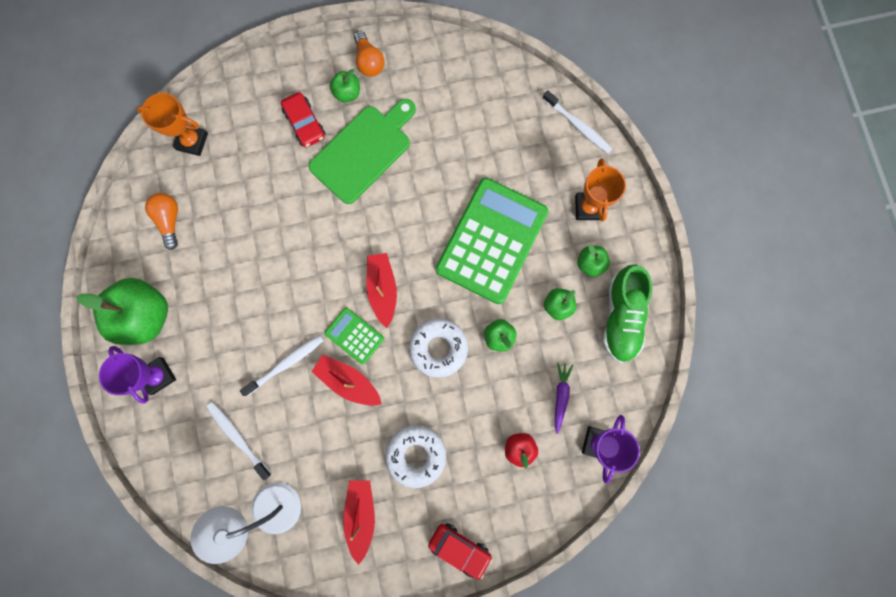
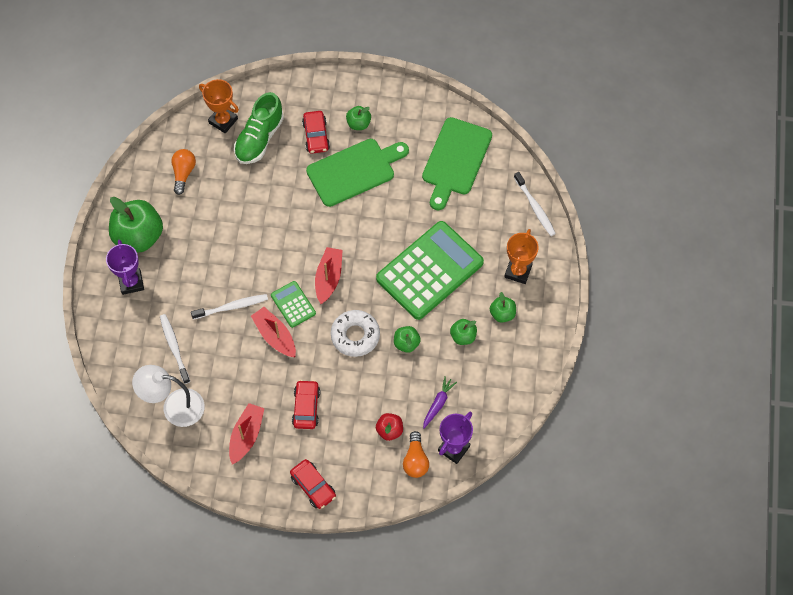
camera: 20 degrees right, 15 degrees down
(369, 61) = (385, 105): orange light bulb -> orange light bulb (415, 460)
(416, 455) = (306, 407): white donut -> red car
(470, 100) = (455, 160): none -> green cutting board
(621, 317) = (511, 362): green shoe -> green shoe (259, 138)

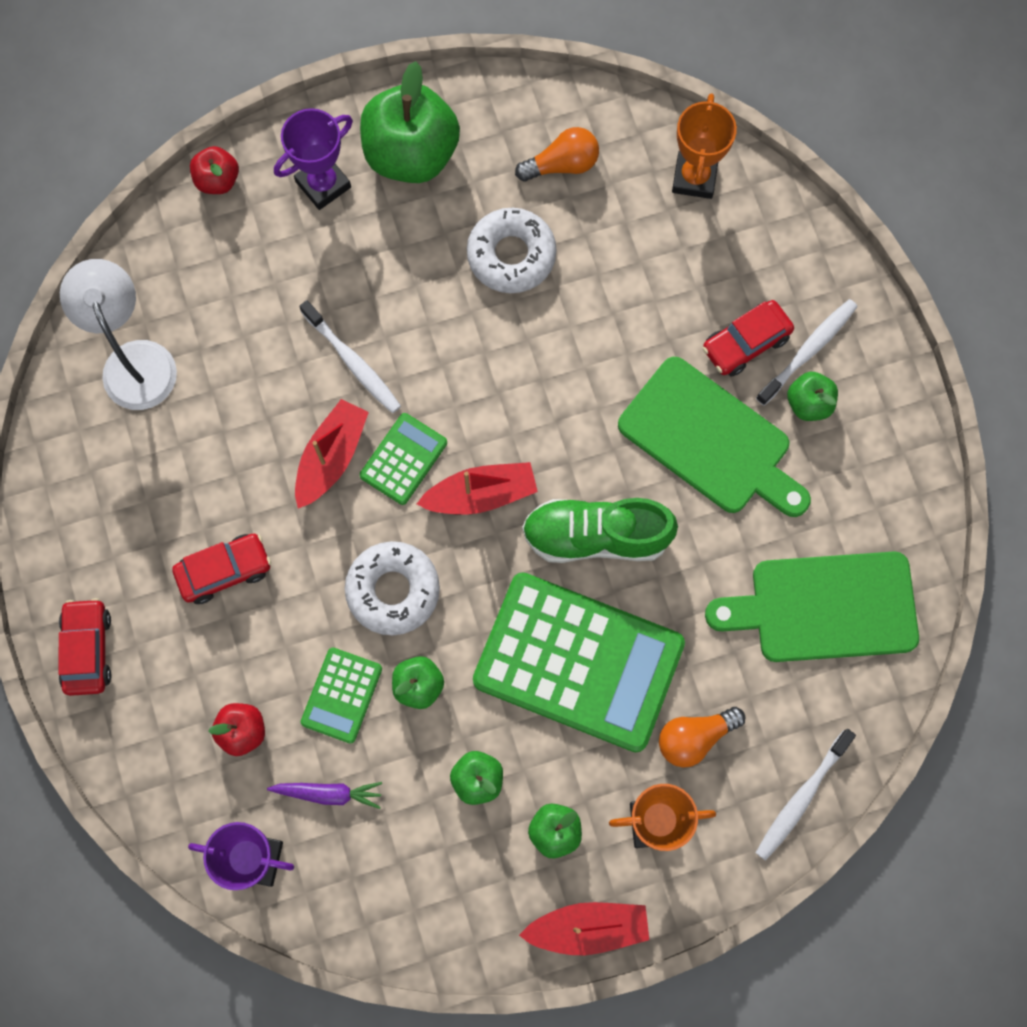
camera: 65 degrees right, 10 degrees up
(100, 330) = (218, 180): none -> red apple
(174, 347) = (238, 308): white toothbrush -> white toothbrush (808, 351)
(217, 215) = (511, 255): none -> white donut
(246, 436) = (132, 498): red boat -> red boat (588, 928)
(259, 138) = (691, 252): green shoe -> green shoe (596, 536)
(313, 486) = (88, 649): red car -> red car turned 150 degrees clockwise
(394, 379) = (341, 695): none -> green calculator
(415, 460) = (206, 801): orange light bulb -> orange light bulb (695, 737)

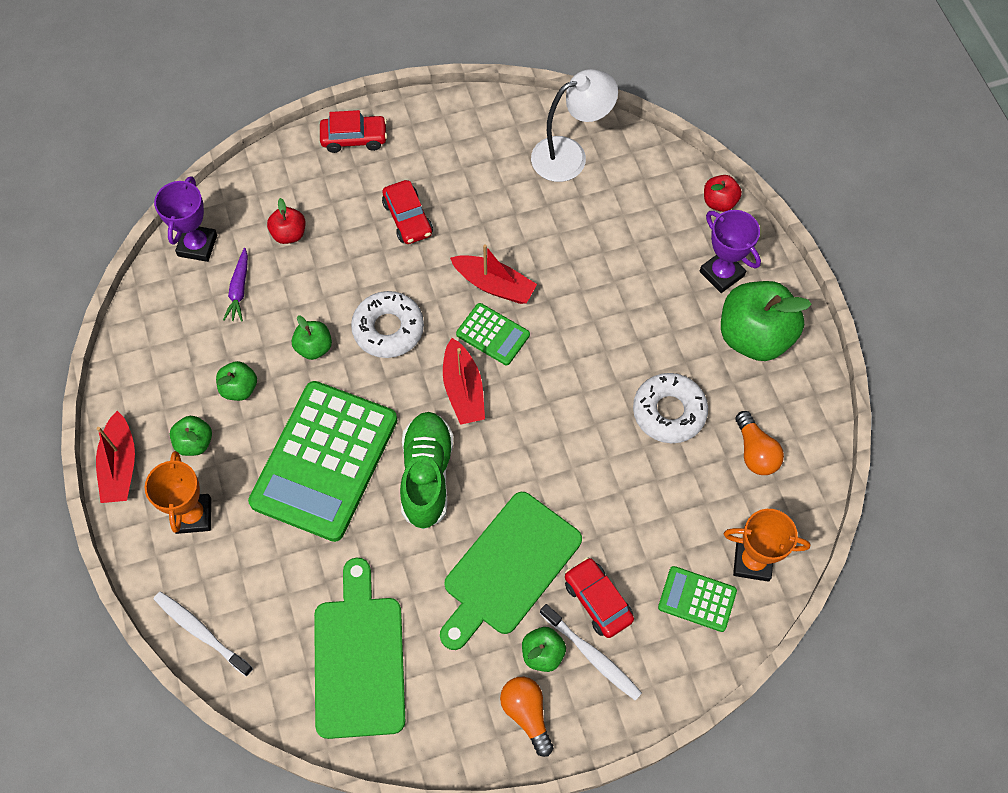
camera: 90 degrees right, 10 degrees down
(341, 695) = (310, 296): green calculator -> green calculator (697, 599)
(353, 362) = (572, 298): white toothbrush -> none
(695, 737) = (257, 548): orange light bulb -> orange light bulb (527, 714)

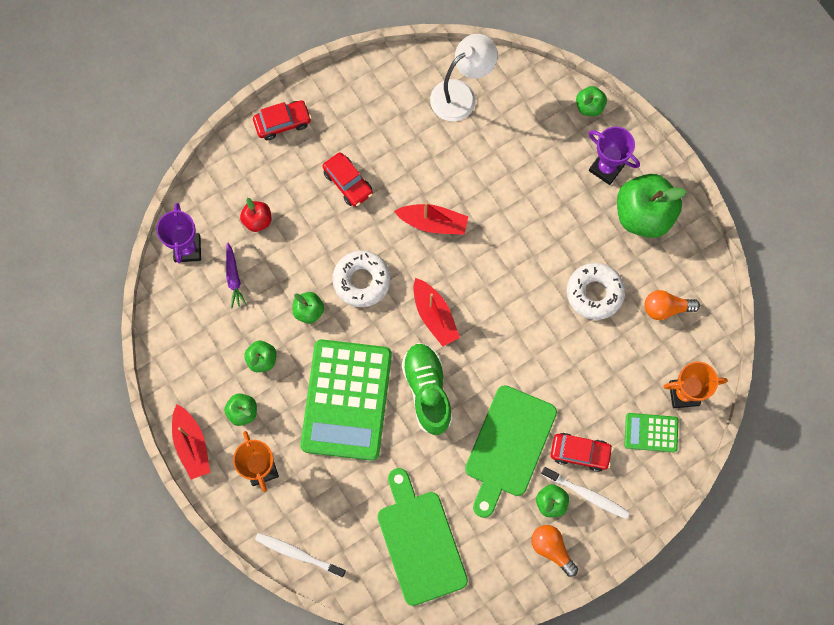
camera: 15 degrees left, 10 degrees up
(493, 334) = (444, 264): green calculator -> none
(598, 600) = (580, 453): red car -> red car turned 150 degrees clockwise
(719, 202) = (589, 106): red apple -> green apple
(755, 452) = (666, 308): orange light bulb -> orange light bulb turned 120 degrees clockwise

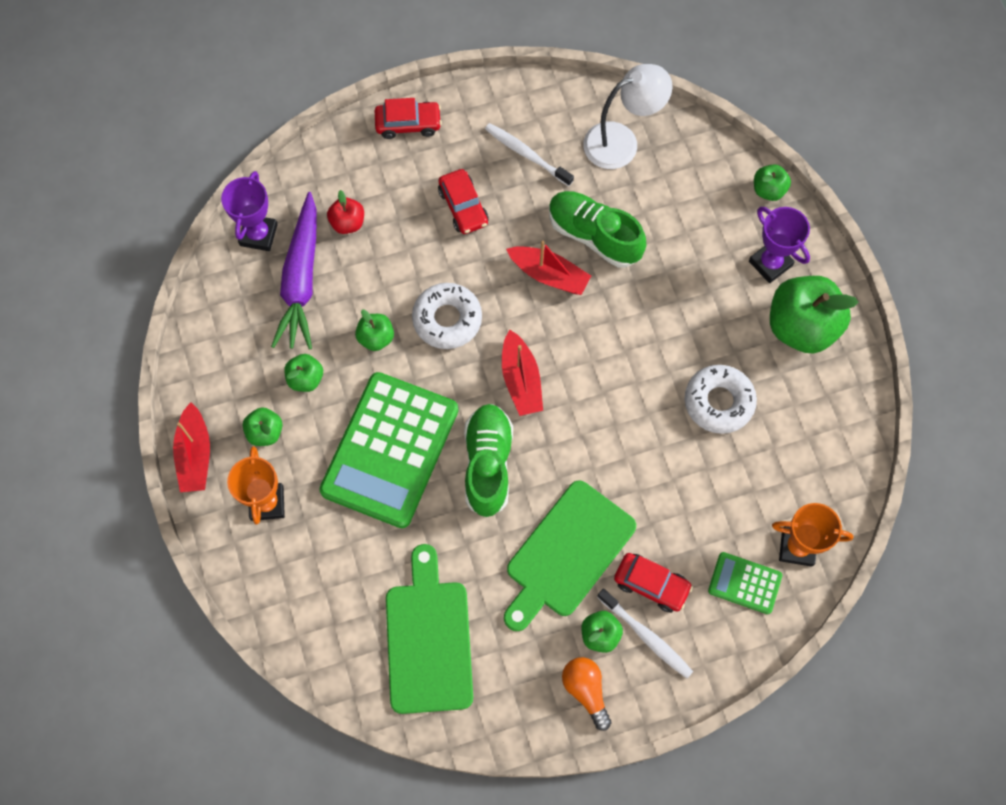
camera: 15 degrees right, 5 degrees down
(234, 278) = (301, 280): purple carrot -> purple carrot, size x2.10
(298, 554) = (280, 614): white toothbrush -> white toothbrush (526, 154)
(460, 180) = (594, 236): none -> green shoe
(666, 308) = (801, 441): orange light bulb -> none

